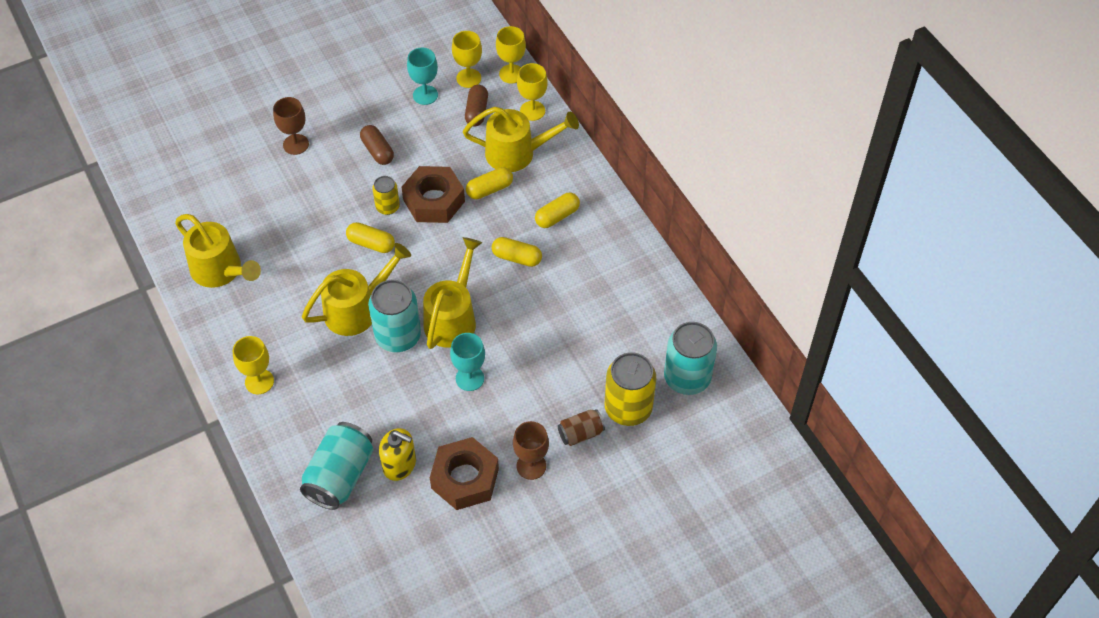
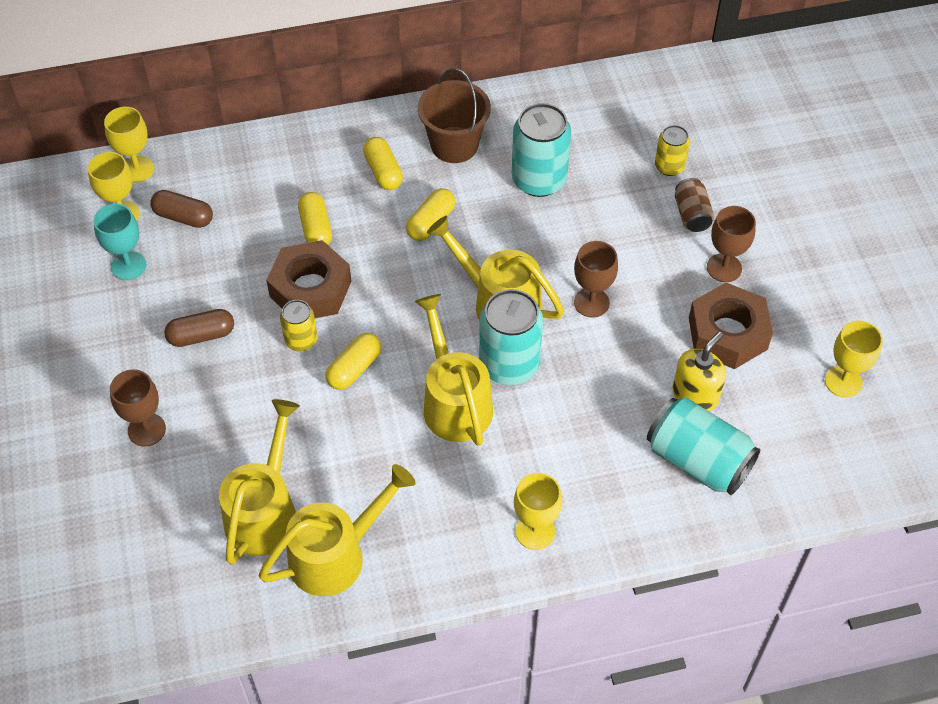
camera: 75 degrees left, 0 degrees up
(470, 378) = (591, 302): turquoise goblet -> brown goblet
(517, 153) = (270, 189): yellow watering can -> yellow watering can (265, 511)
(532, 111) = (208, 161): yellow goblet -> yellow goblet (843, 381)
(600, 255) = (454, 145): none -> brown bucket
(628, 408) = (669, 166): yellow can -> yellow can, size x0.55
(687, 378) = (643, 109): turquoise can -> turquoise can (539, 180)

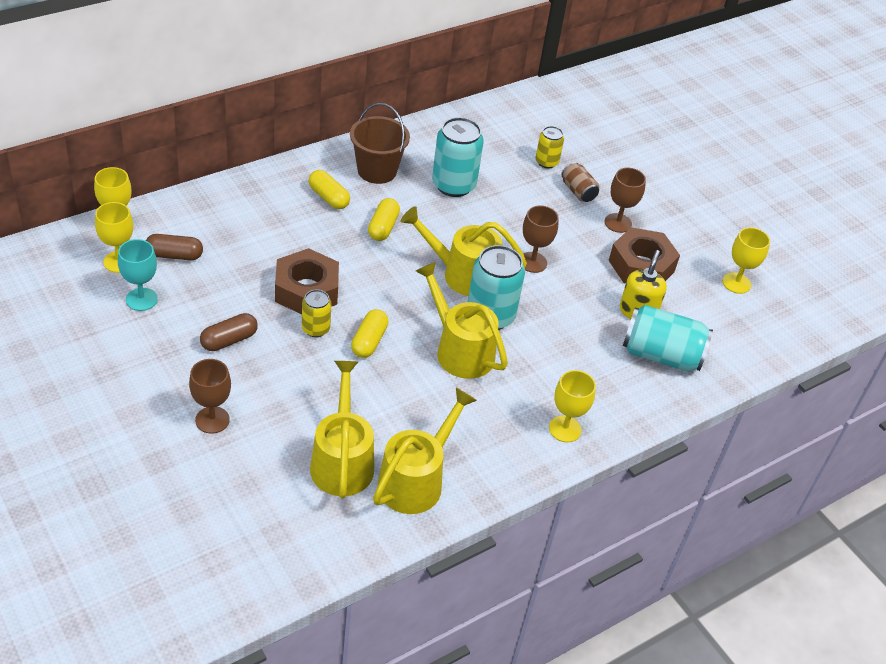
camera: 25 degrees left, 10 degrees down
(316, 228) = (291, 246): yellow capsule -> none

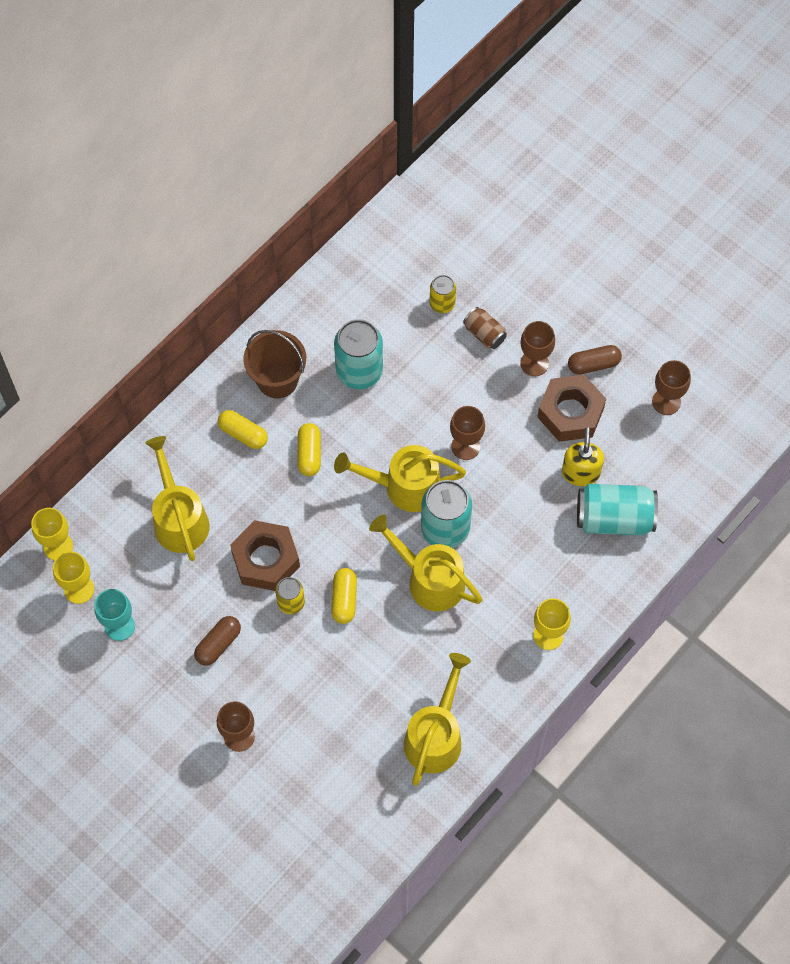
camera: 10 degrees left, 20 degrees up
(174, 255) = (127, 562): brown capsule -> brown capsule (593, 364)
(342, 460) = (366, 738): yellow watering can -> yellow watering can (179, 518)
(736, 283) = (666, 402): yellow goblet -> brown goblet

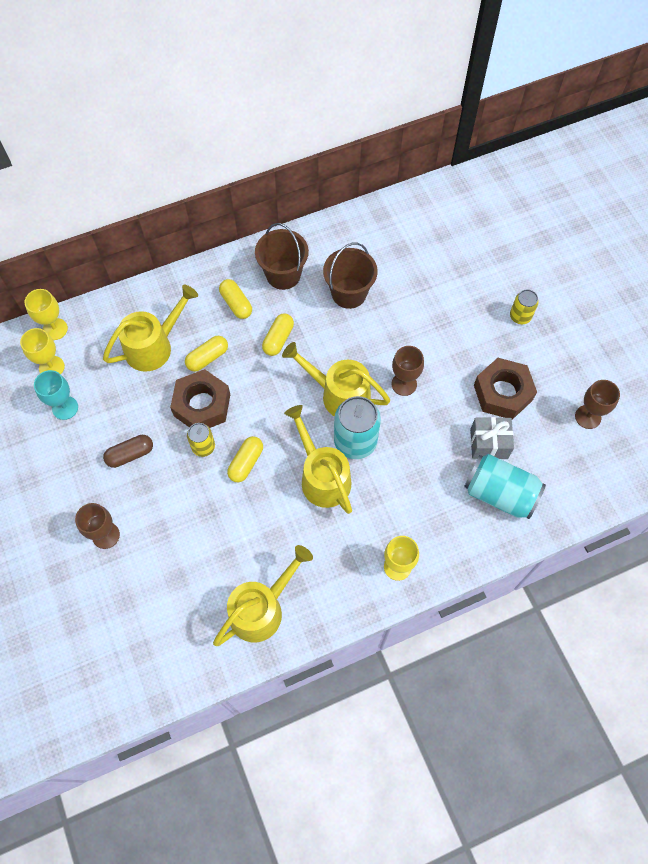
camera: 25 degrees right, 0 degrees up
(179, 518) = (154, 346): yellow watering can -> yellow watering can turned 45 degrees clockwise
(244, 507) = (207, 358): none -> yellow capsule
(359, 371) = (349, 293): turquoise can -> brown bucket
(442, 304) = (439, 269): yellow can -> yellow can (520, 316)
(484, 334) = (461, 304): brown can -> none
(534, 363) = (491, 342): brown goblet -> none
(580, 472) = (489, 444): yellow soap dispenser -> grey gift
(593, 364) = (539, 363): brown capsule -> none

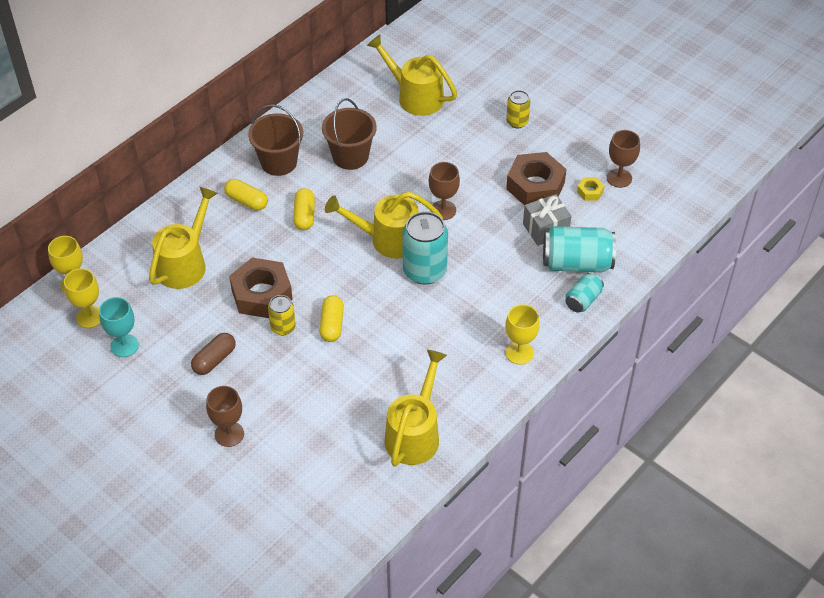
camera: 25 degrees left, 15 degrees down
(207, 358) = (244, 254): yellow capsule -> none
(322, 476) = (409, 309): yellow watering can -> yellow watering can (414, 96)
(485, 536) = (583, 300): none -> turquoise can
(552, 420) = (590, 192): none -> yellow nut

